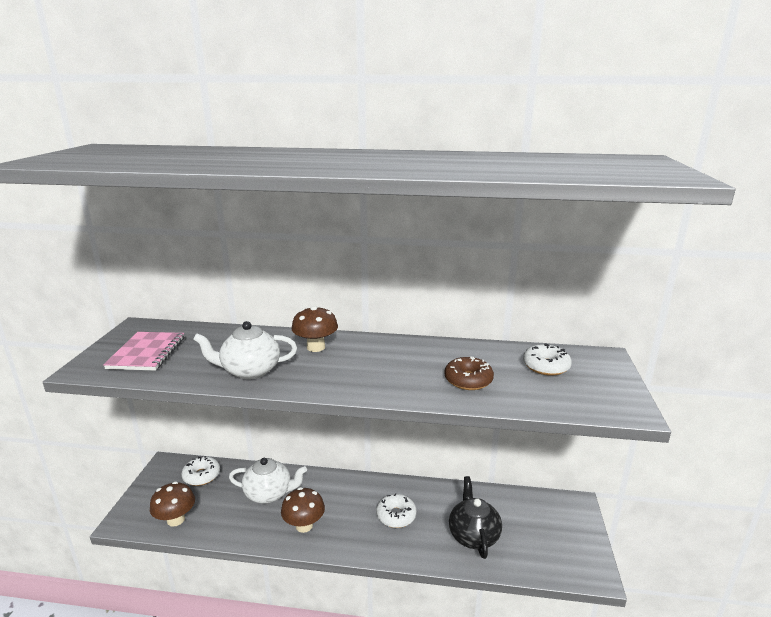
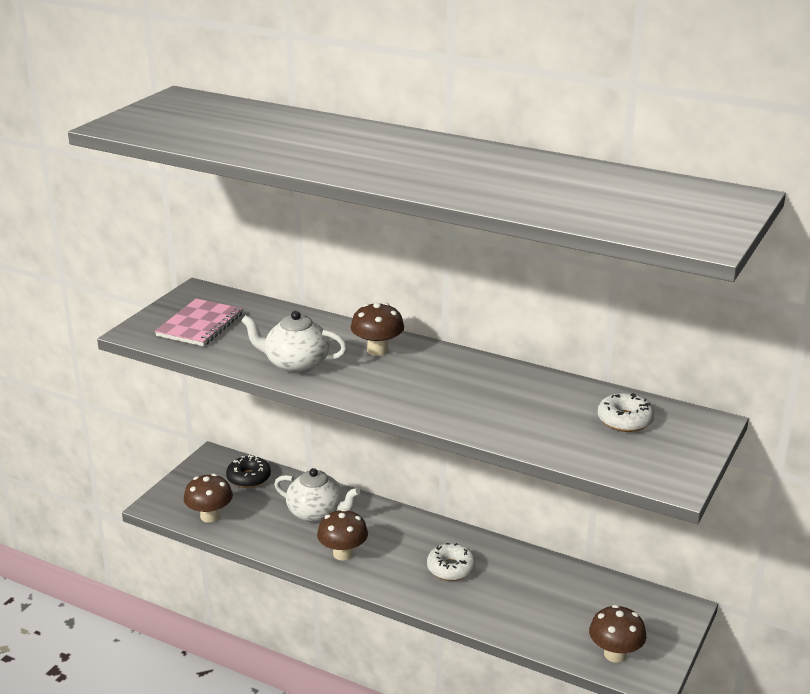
camera: 20 degrees right, 5 degrees up
(201, 475) = (248, 478): white donut -> black donut
(468, 380) = (521, 418): brown donut -> none
(473, 535) = (530, 608): black teapot -> none
(557, 559) = (615, 654): none -> brown mushroom

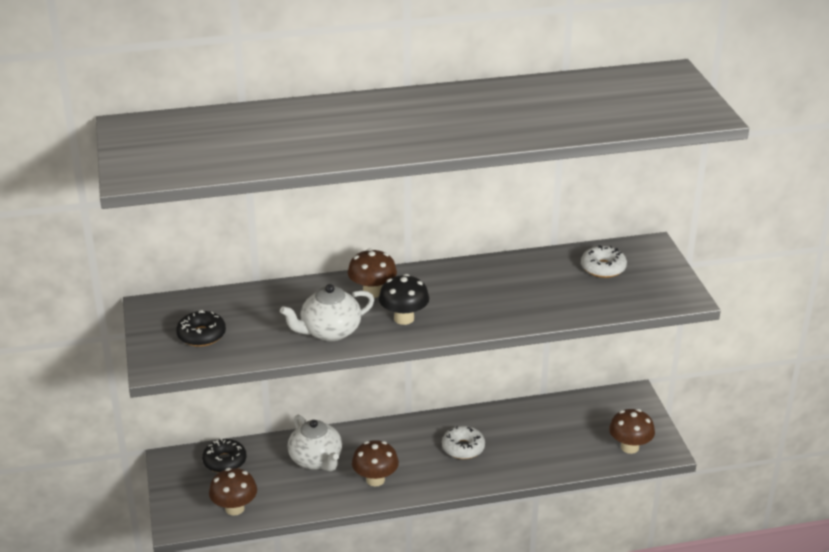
camera: 40 degrees left, 5 degrees up
(200, 325) = (201, 335): pink notebook -> black donut
(317, 513) = (316, 460): white teapot -> white teapot turned 75 degrees clockwise
(371, 381) = (404, 318): none -> black mushroom

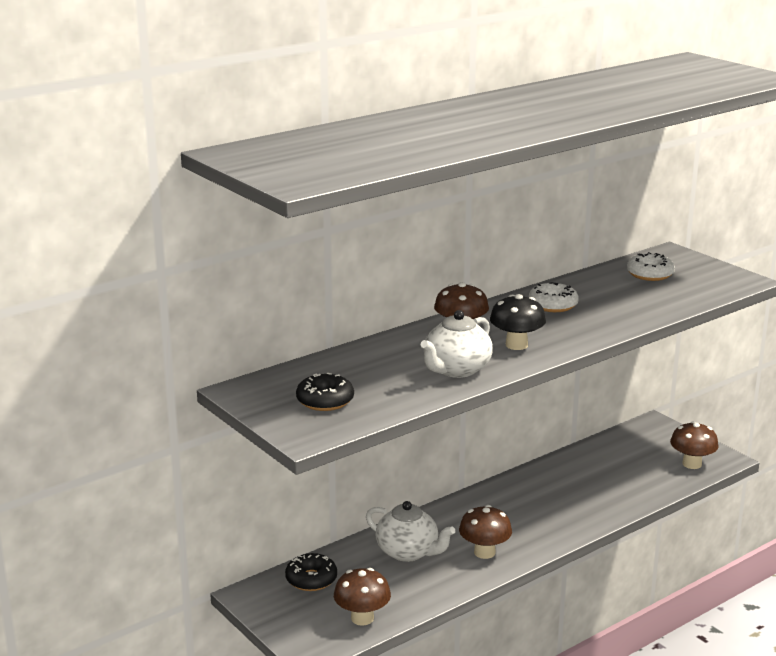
camera: 25 degrees left, 10 degrees down
(463, 448) = (543, 503): white donut -> white donut (553, 305)

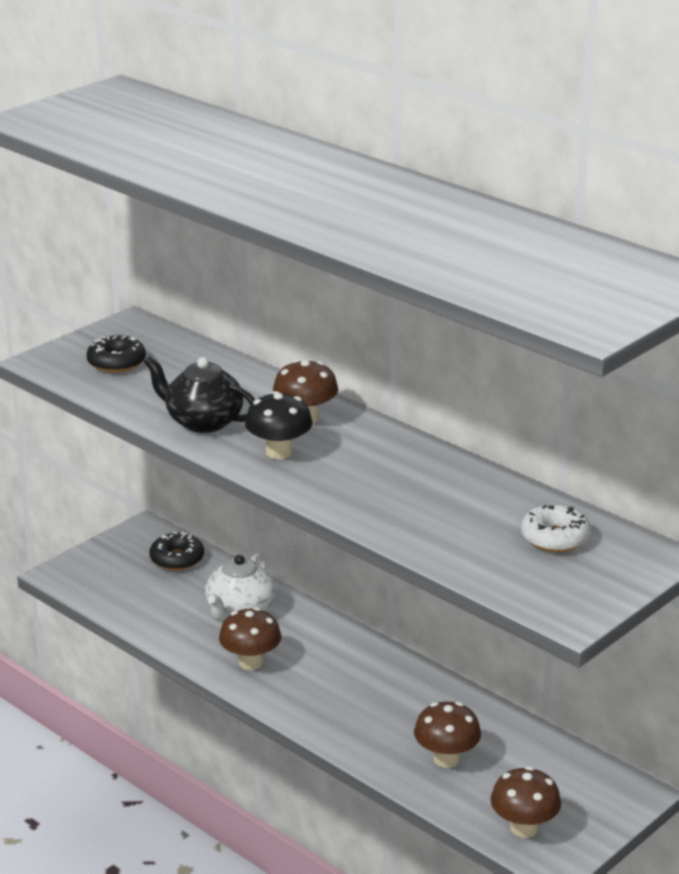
camera: 80 degrees right, 5 degrees up
(362, 618) = (114, 596): brown mushroom -> brown mushroom (446, 759)
(456, 370) = (203, 421): white teapot -> black teapot
(553, 305) = (410, 470): white donut -> none

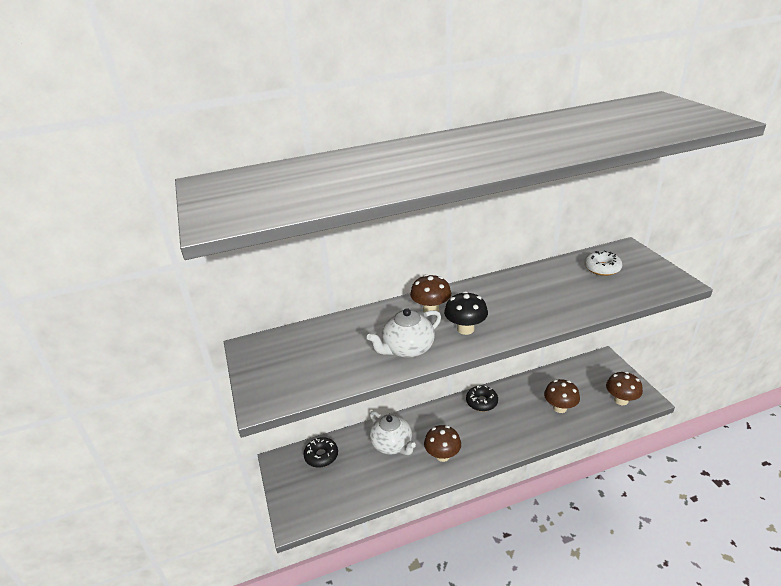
camera: 60 degrees left, 5 degrees up
(116, 363) = (297, 367): black donut -> black donut (481, 402)
(203, 421) = (407, 349): black teapot -> white teapot

